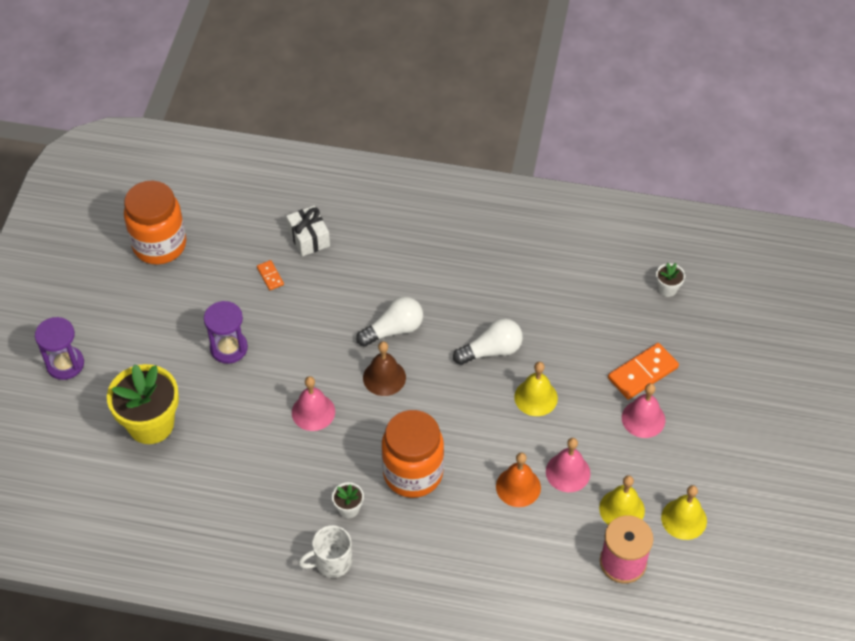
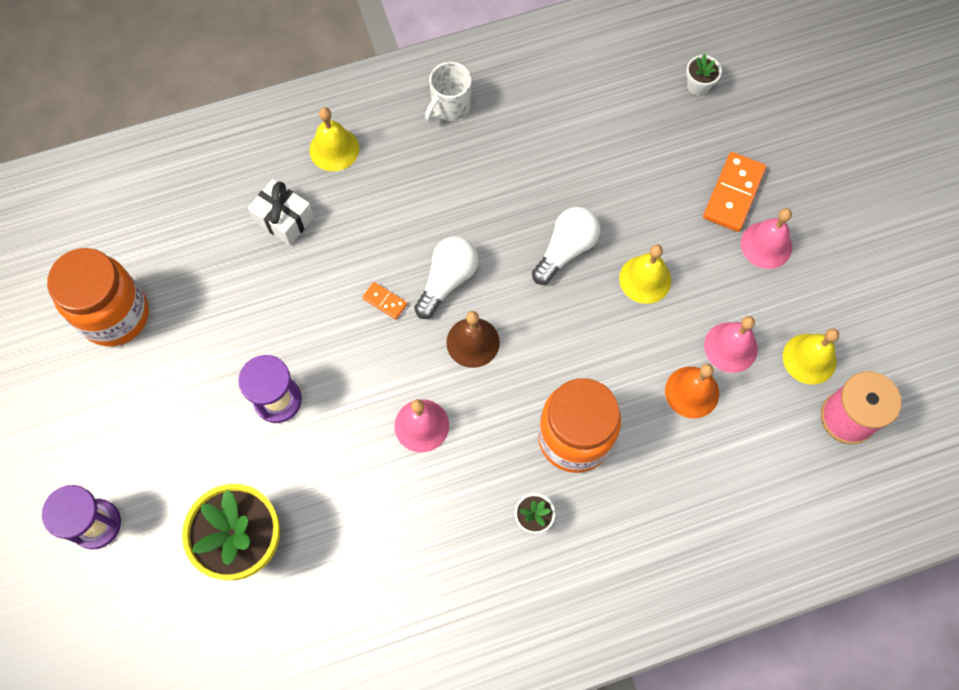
camera: 30 degrees left, 15 degrees up
(270, 276) = (269, 287): orange domino -> orange domino (385, 301)
(332, 562) = (555, 593): white mug -> white mug (450, 106)
(684, 519) = (875, 335): yellow bell -> yellow bell (334, 149)

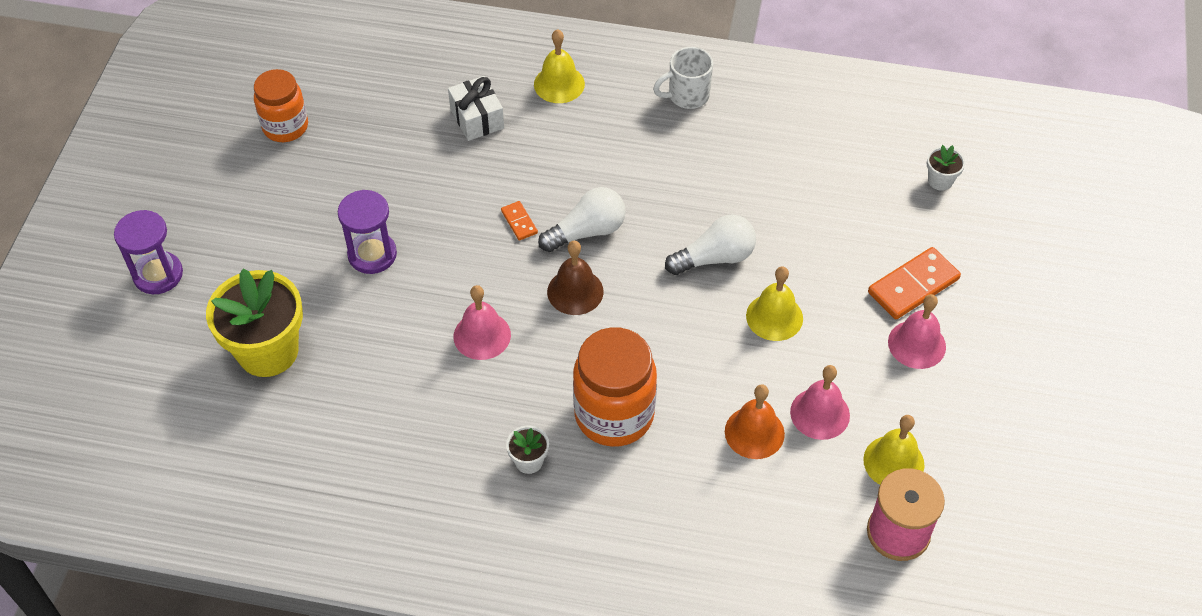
camera: 30 degrees right, 15 degrees down
(115, 315) = (285, 127): orange jar -> orange jar, size x0.66

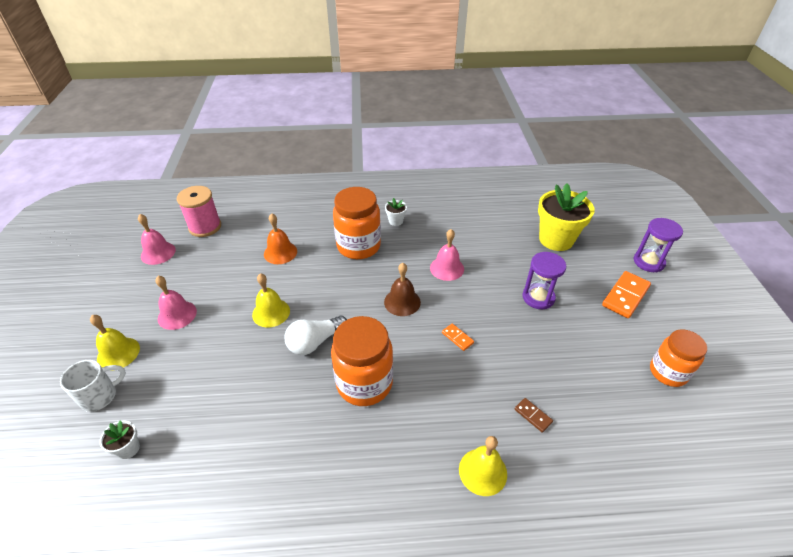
camera: 165 degrees right, 10 degrees down
(477, 118) = (533, 416): white gift -> brown domino
(587, 231) = (408, 341): white light bulb -> none
(660, 192) = (364, 383): none -> orange jar
(687, 96) = (362, 488): white mug -> white mug (100, 396)
(820, 413) = (243, 267): pink bell -> pink bell (158, 253)
(893, 462) = (202, 253): yellow bell -> yellow bell (118, 353)
(913, 285) = (172, 352): orange domino -> orange domino (625, 296)

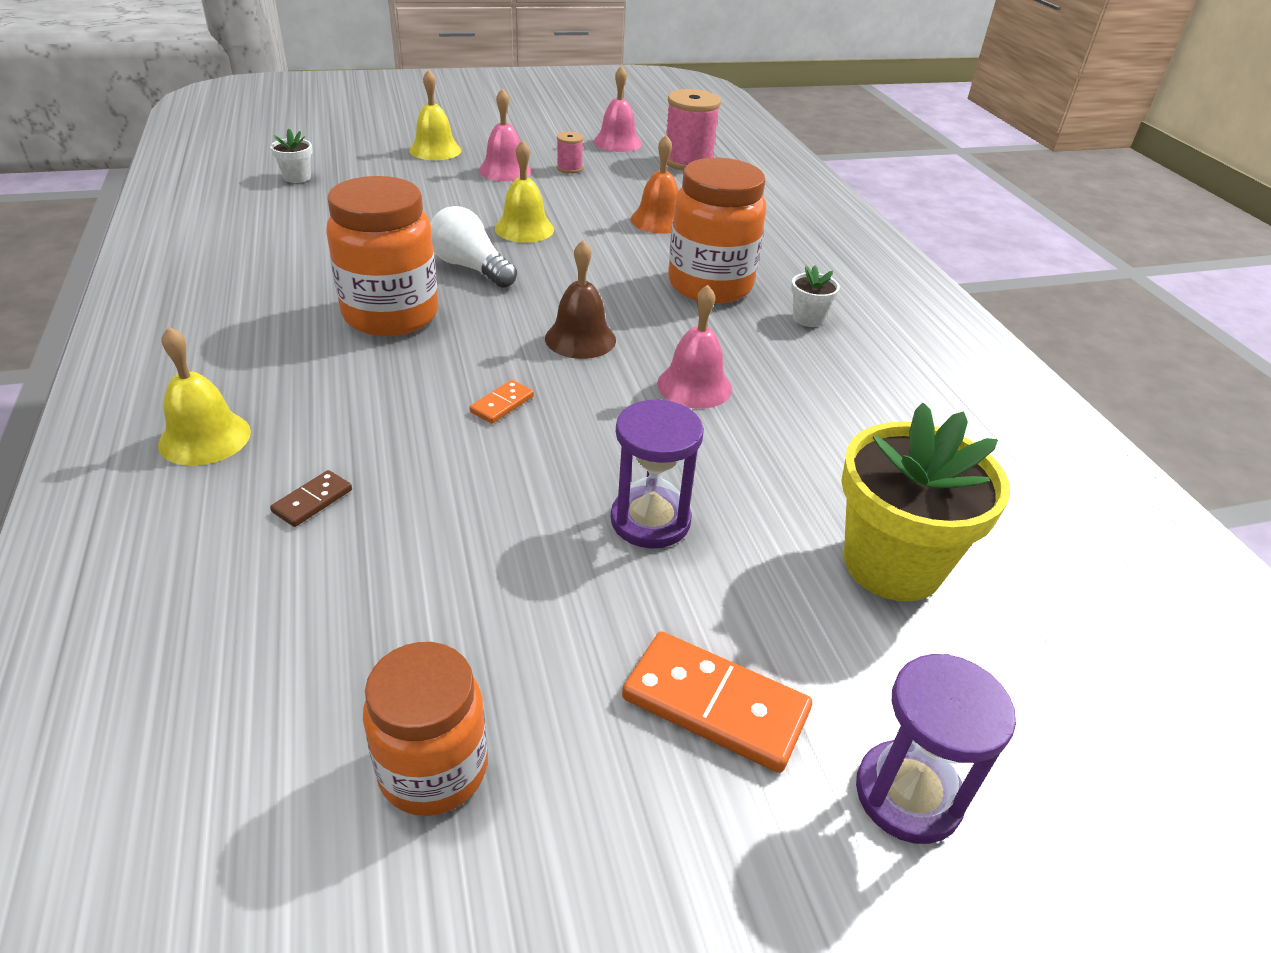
camera: 75 degrees right, 5 degrees down
(100, 396) = (371, 152): white mug -> none
(189, 281) = (569, 168): none -> pink spool

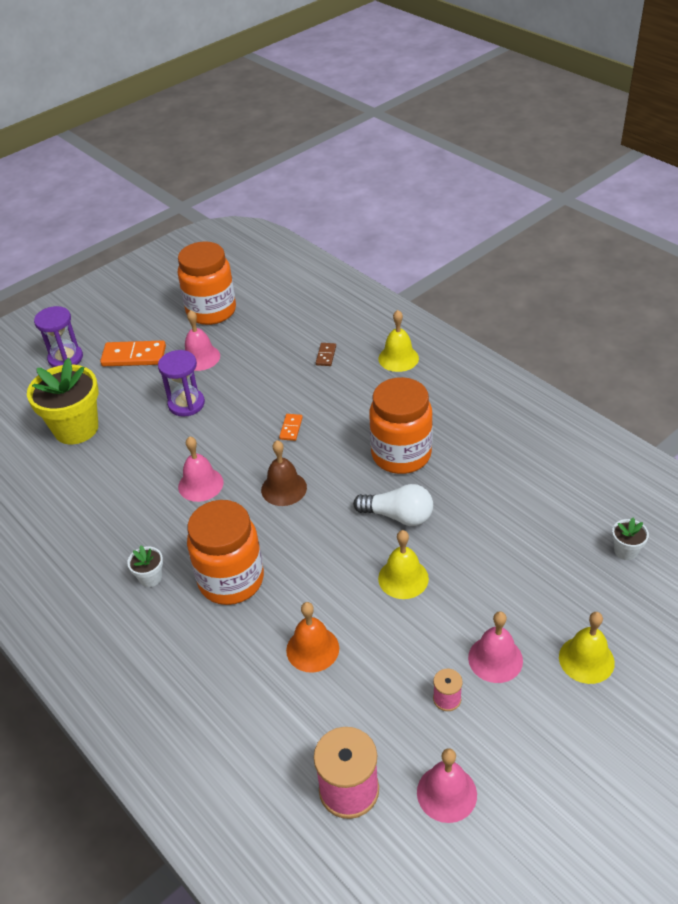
camera: 160 degrees right, 5 degrees up
(433, 770) = (211, 311): orange jar -> orange jar, size x1.51
(559, 620) = (200, 357): none -> pink bell

